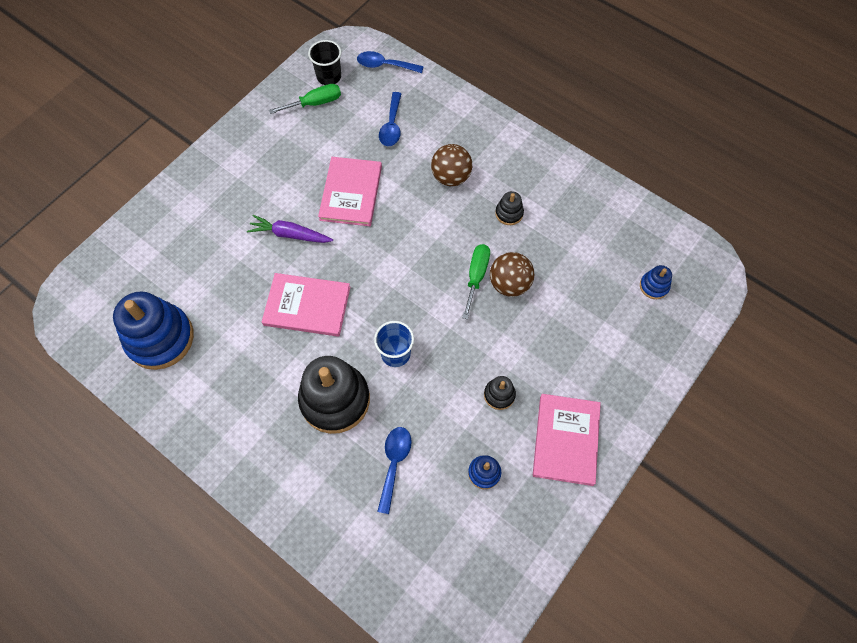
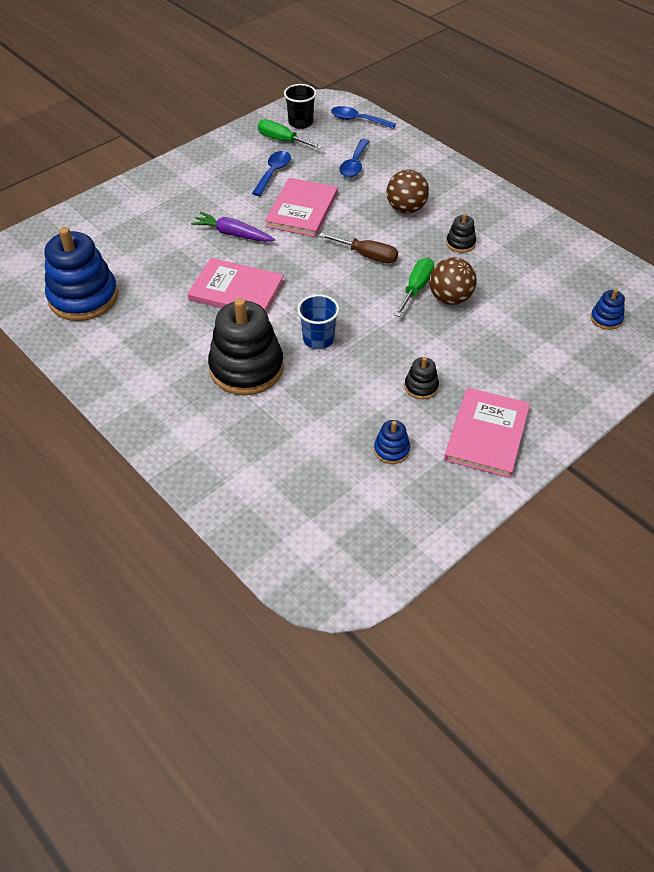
camera: 10 degrees right, 15 degrees down
(315, 103) = (282, 140): green screwdriver -> green screwdriver turned 135 degrees counterclockwise
(394, 464) = (296, 429): blue spoon -> blue spoon (273, 173)
(424, 242) = (367, 256): none -> brown screwdriver

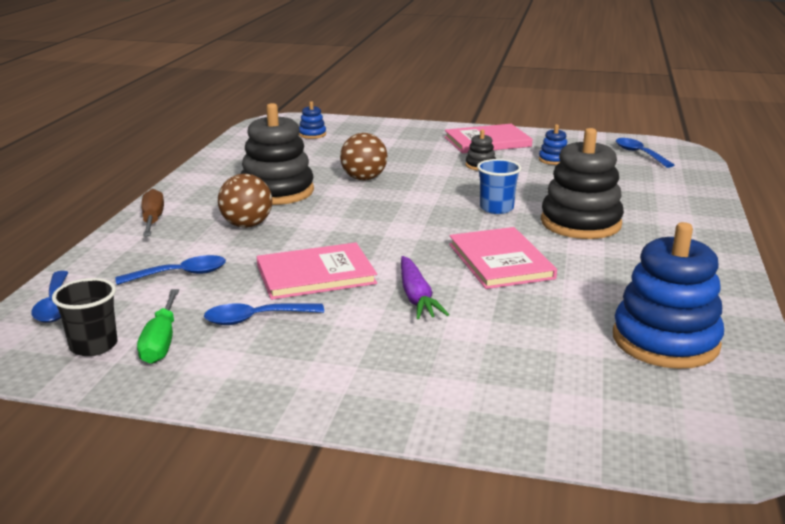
camera: 125 degrees left, 25 degrees down
(348, 536) = (639, 154): none -> blue spoon
(367, 256) = (352, 221): brown screwdriver -> brown screwdriver (153, 220)
(416, 288) = (369, 192): green screwdriver -> none
(460, 243) = (277, 191): black stacking toy -> black stacking toy, size x2.23

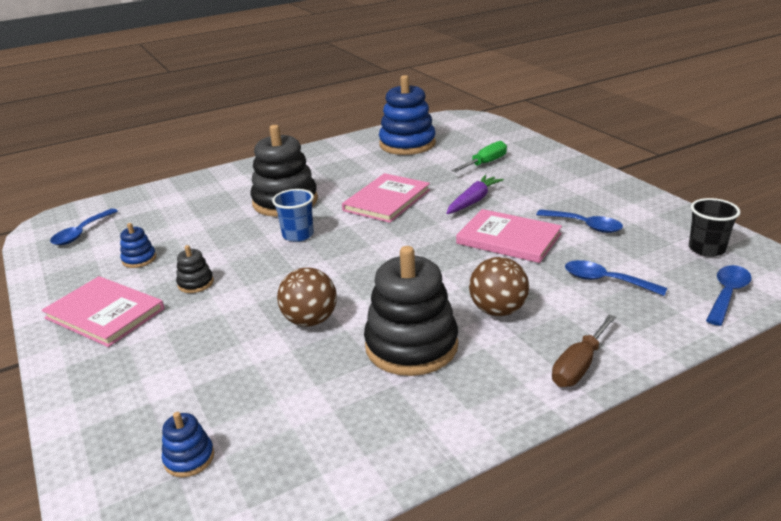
camera: 130 degrees left, 5 degrees up
(161, 342) = (658, 234): green screwdriver -> green screwdriver (485, 163)

